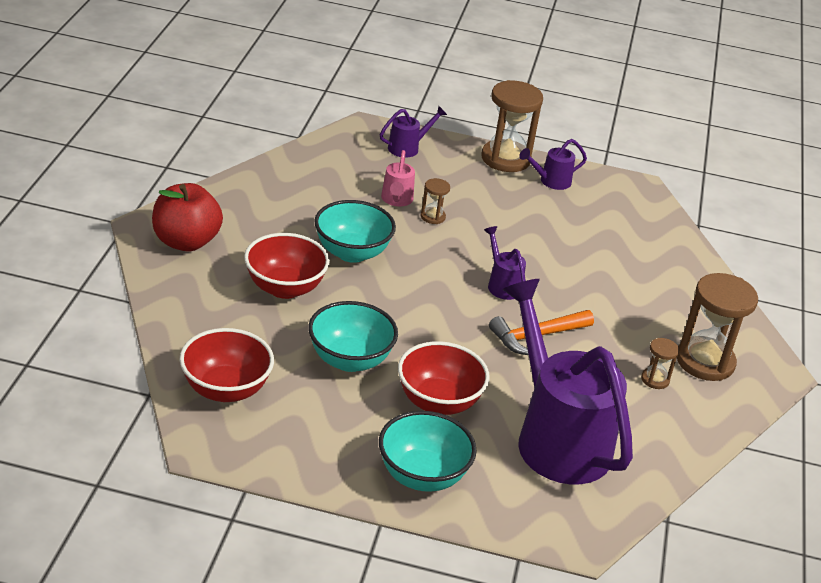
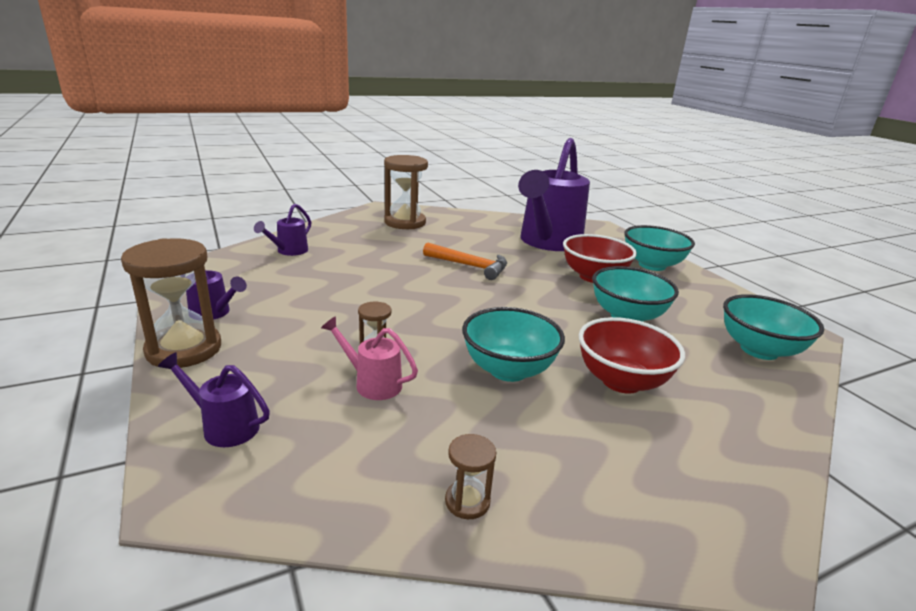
camera: 125 degrees left, 10 degrees down
(186, 242) = (697, 494): red apple -> none
(225, 389) = (759, 350): red bowl -> turquoise bowl
(396, 200) = (372, 383): pink watering can -> pink watering can turned 120 degrees counterclockwise
(502, 285) = (431, 291): purple watering can -> purple watering can (289, 251)
(655, 379) = (447, 230): brown hourglass -> brown hourglass (467, 501)

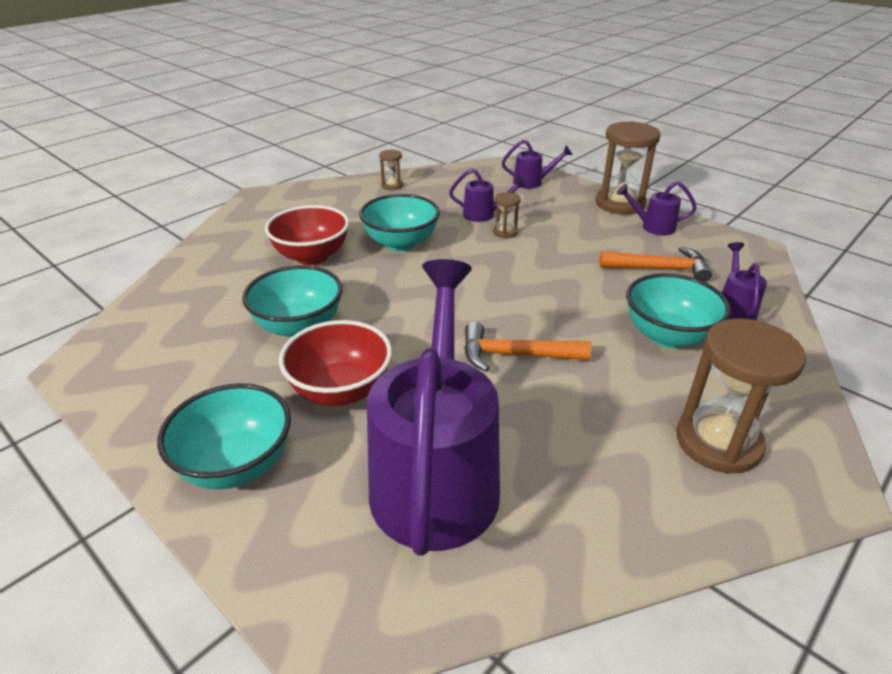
camera: 160 degrees right, 10 degrees up
(288, 281) = (659, 269): none -> orange hammer
(372, 383) = (483, 214): pink watering can -> purple watering can
(759, 350) = (162, 321): turquoise bowl -> turquoise bowl (667, 336)

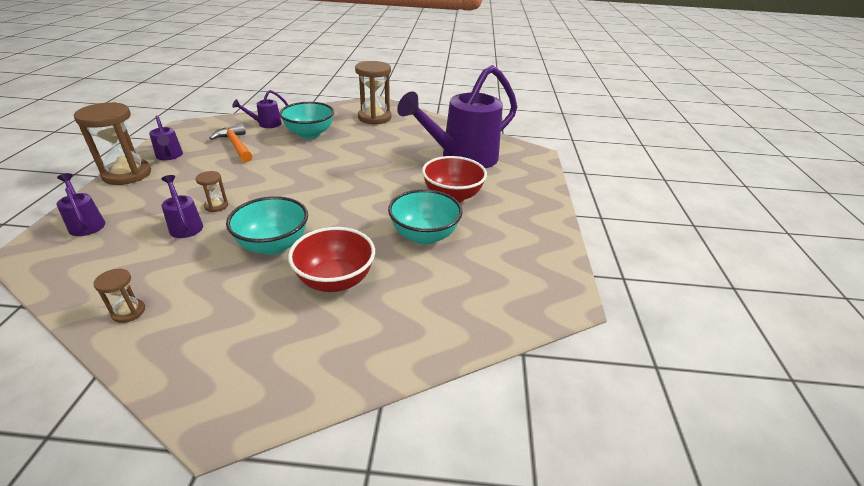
camera: 130 degrees left, 0 degrees up
(237, 465) = (525, 200): turquoise bowl -> none
(516, 355) = (368, 163): orange hammer -> none

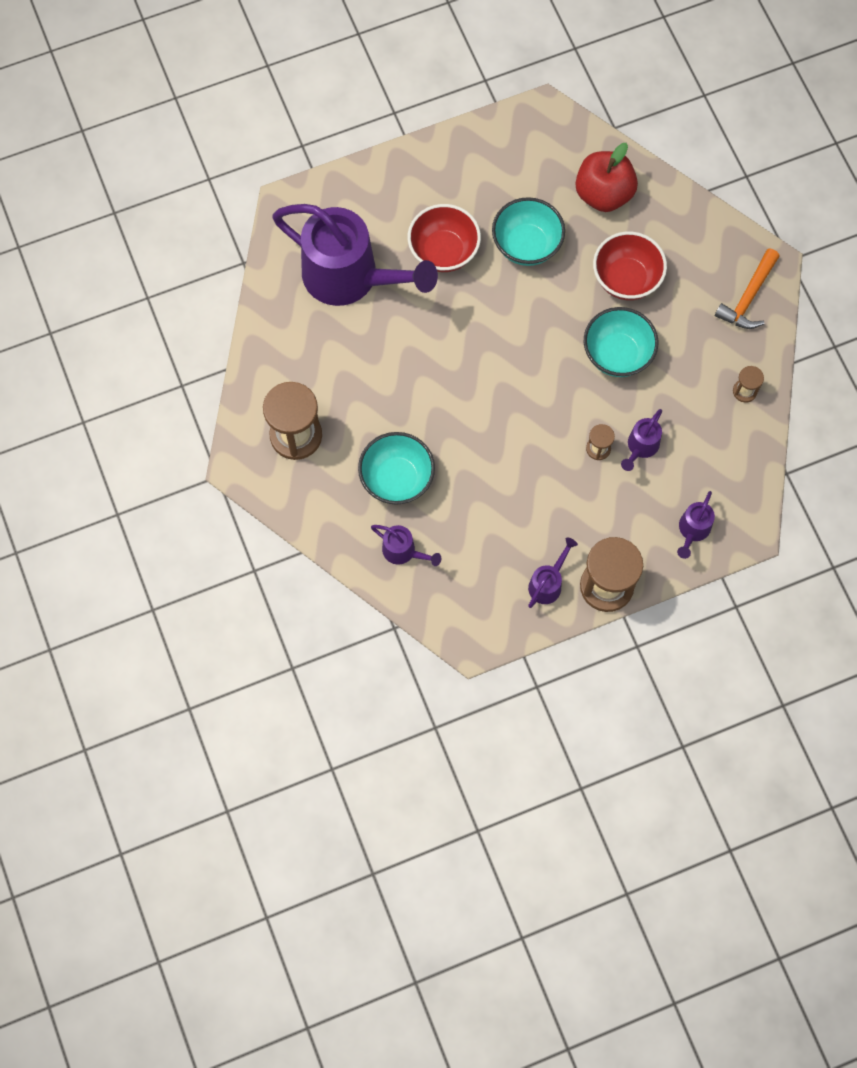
camera: 115 degrees left, 35 degrees up
(236, 145) = (479, 537): orange hammer -> orange hammer (748, 297)
(441, 304) = (603, 194): none -> red apple

